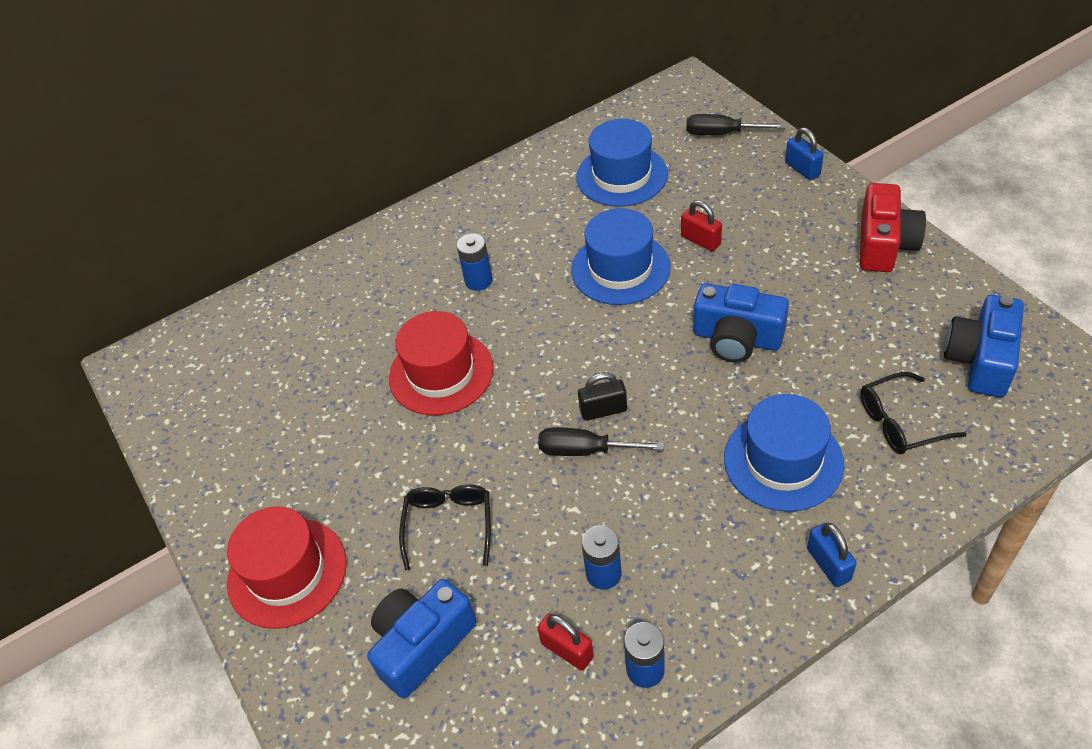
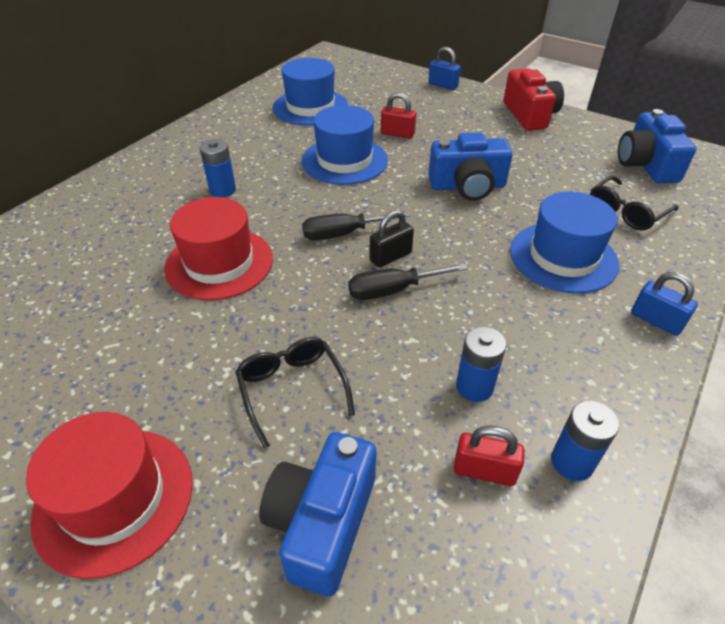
camera: 30 degrees left, 5 degrees down
(722, 133) = (372, 75): black screwdriver -> black screwdriver (343, 234)

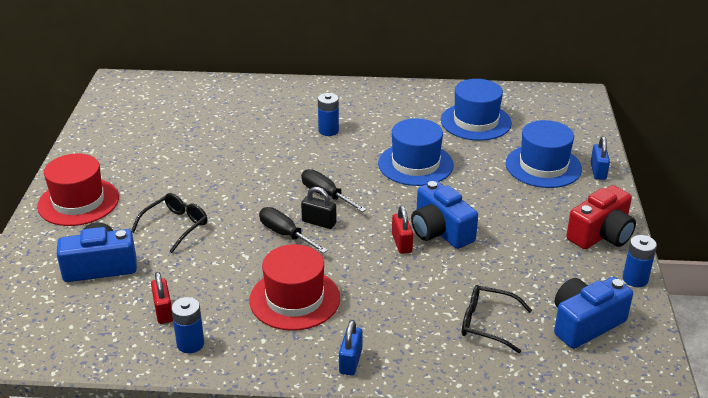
camera: 60 degrees right, 10 degrees down
(219, 263) = (255, 161): red hat -> red hat (294, 299)
(397, 134) = (482, 175): red padlock -> red padlock (401, 243)
(474, 387) = (224, 291): blue battery -> blue battery (635, 279)
(563, 257) = (389, 301): blue hat -> blue hat (543, 166)

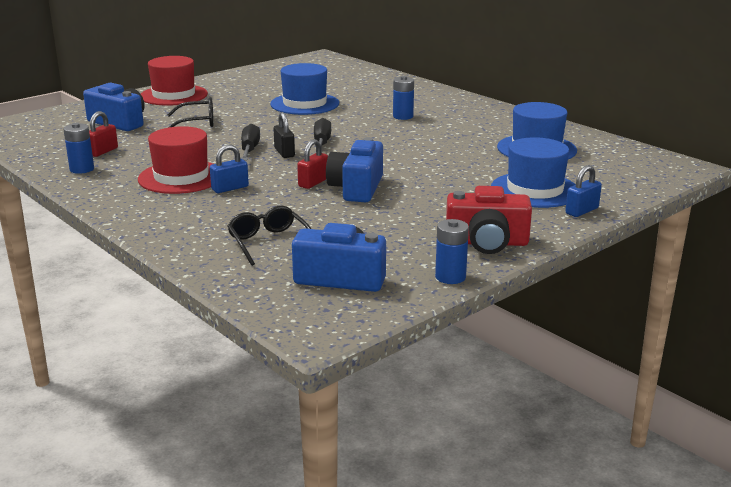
camera: 45 degrees right, 10 degrees down
(350, 361) = (140, 216): blue padlock -> blue padlock (230, 188)
(415, 164) = (426, 152): blue hat -> blue hat (304, 104)

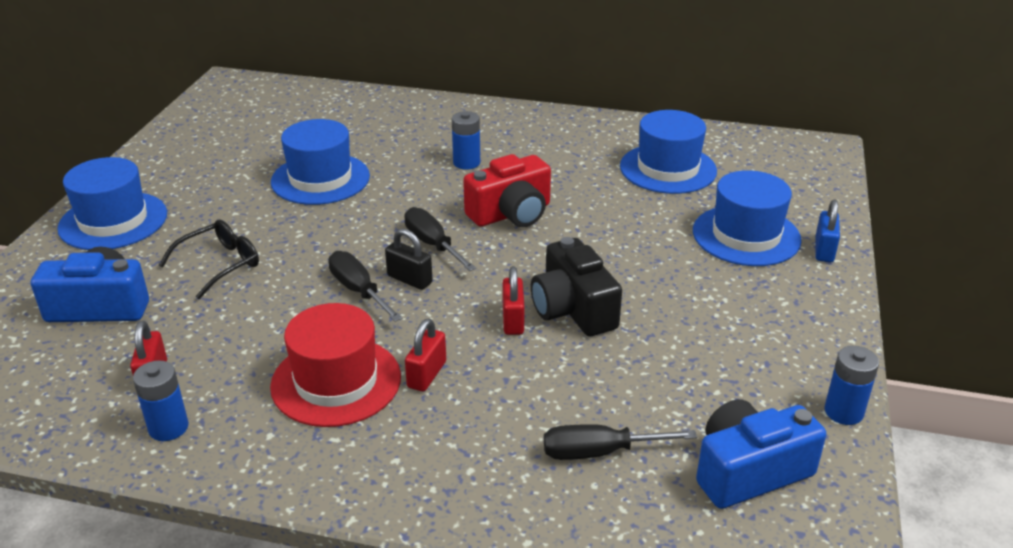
camera: 35 degrees left, 10 degrees up
(174, 95) = (113, 221): red hat -> blue hat
(230, 188) = (426, 374): blue padlock -> red padlock
(269, 242) = (599, 452): black glasses -> black screwdriver
(356, 188) = (573, 309): blue camera -> black camera
(487, 242) = (807, 339): red camera -> red camera (511, 213)

